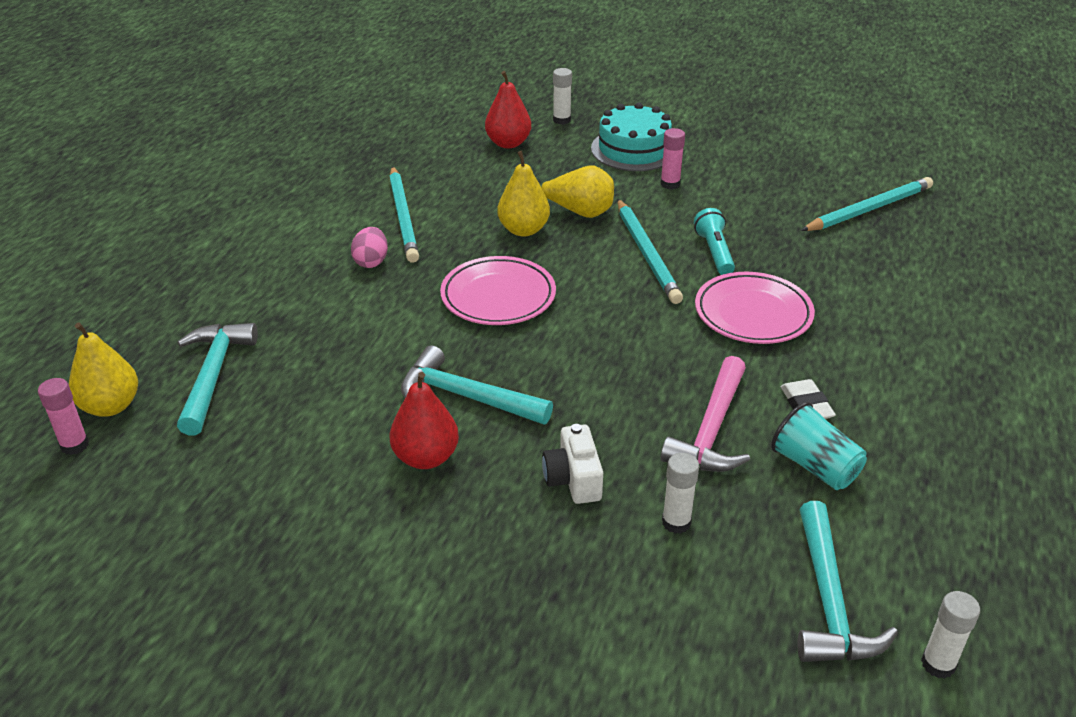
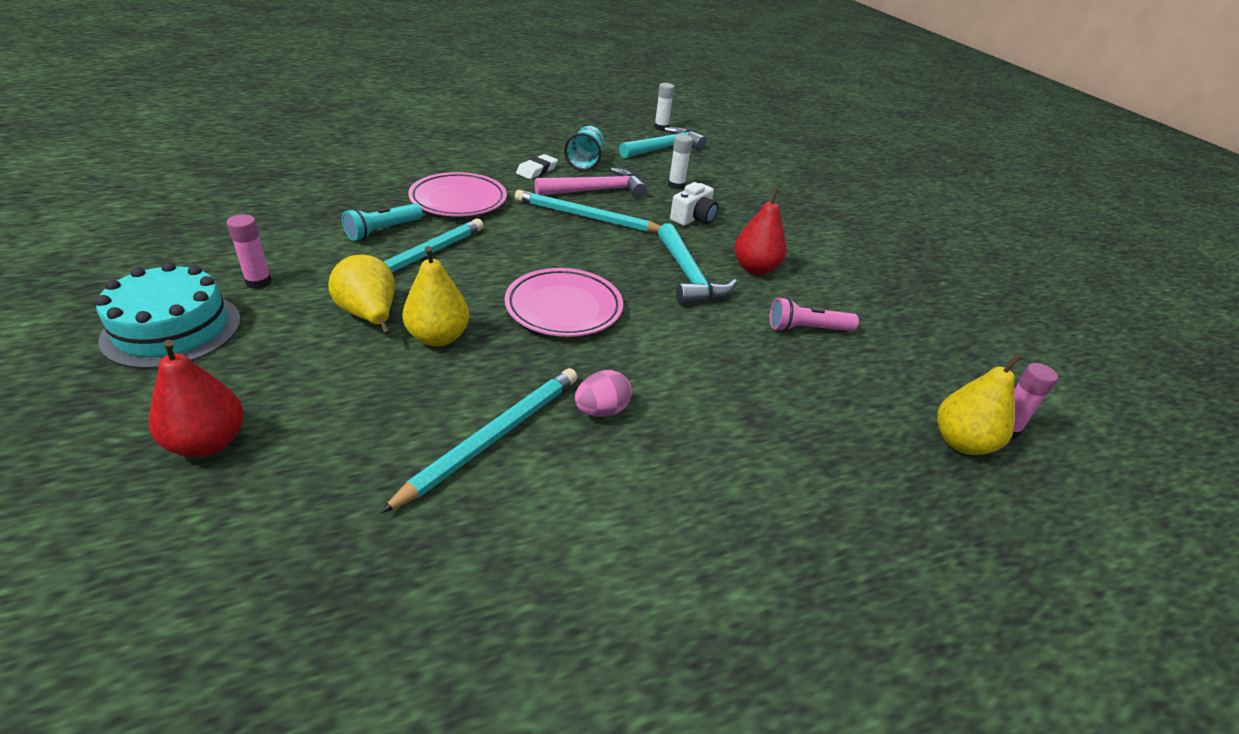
camera: 135 degrees left, 0 degrees up
(213, 375) = (852, 408): turquoise hammer -> none
(307, 421) = (807, 329): none -> pink flashlight
(561, 120) = (87, 424): white glue stick -> none
(869, 209) = (243, 183): turquoise pencil -> turquoise pencil (587, 217)

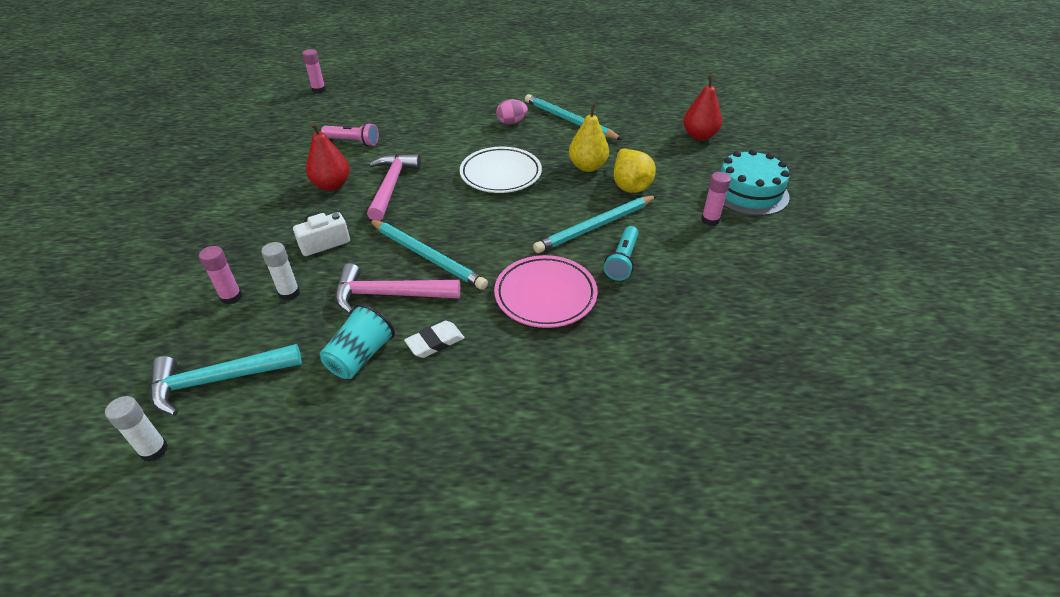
camera: 155 degrees left, 5 degrees up
(383, 231) = (622, 261): turquoise flashlight -> turquoise flashlight turned 135 degrees clockwise
(493, 437) = (569, 120): turquoise pencil -> turquoise pencil turned 75 degrees clockwise
(564, 308) = (500, 174): pink plate -> white plate
(688, 276) = (391, 185): turquoise hammer -> pink hammer
(715, 180) = (231, 297): none -> pink glue stick
(961, 442) = (349, 89): yellow pear -> none

